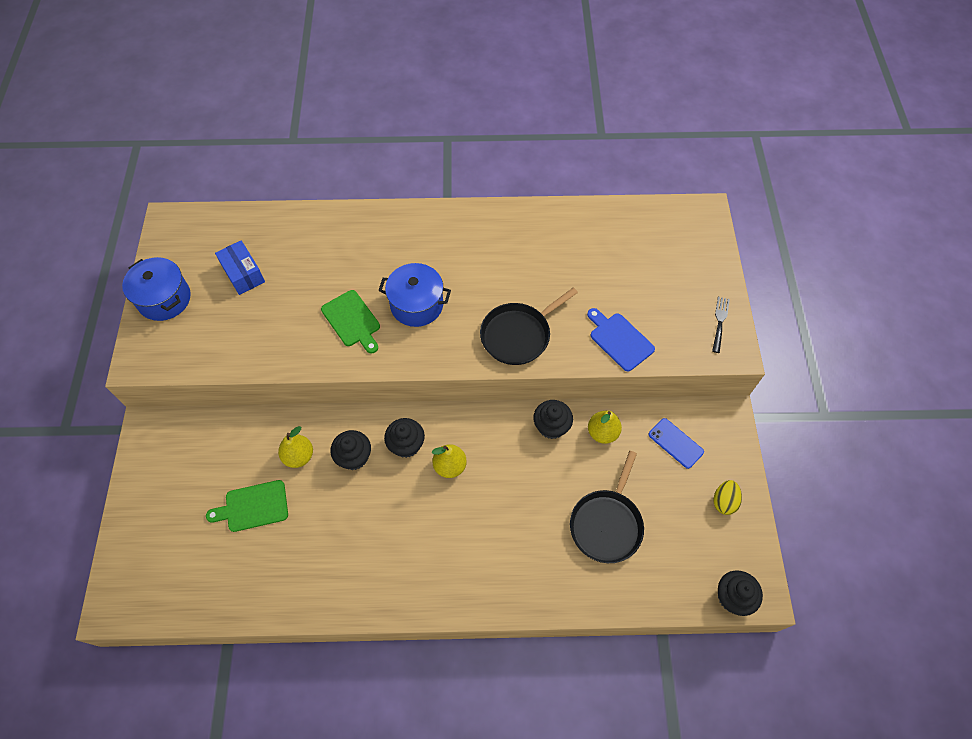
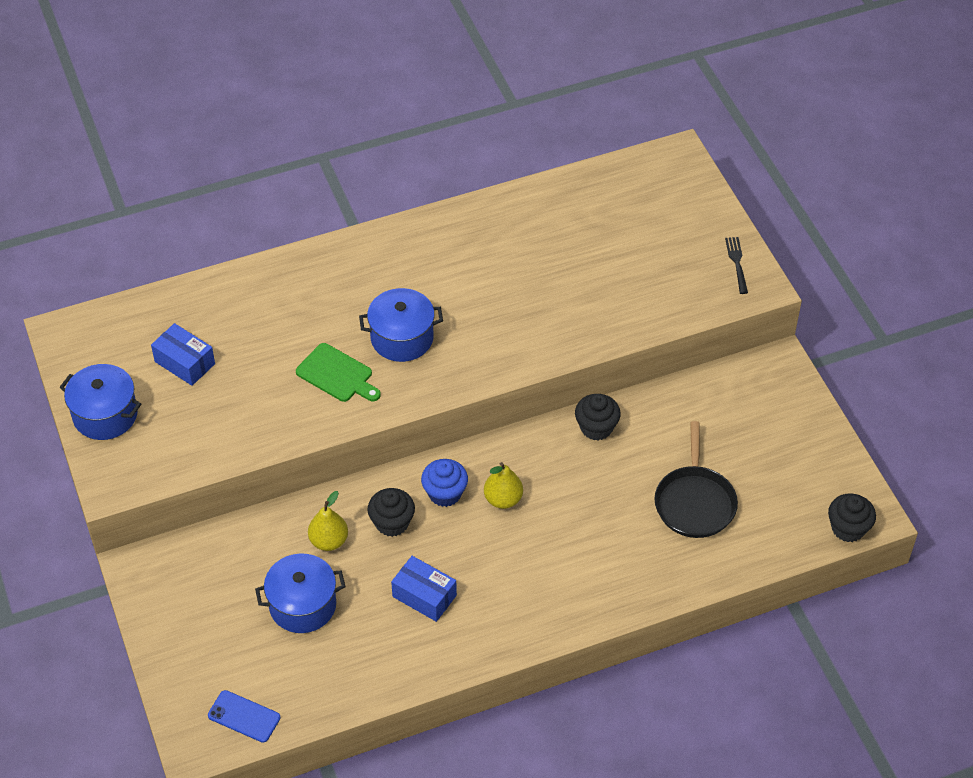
camera: 20 degrees left, 10 degrees down
(253, 506) = (302, 605): green cutting board -> blue pot
(350, 533) = (424, 596): none -> blue box
(406, 445) = (445, 493): black cupcake -> blue cupcake
(518, 335) = (528, 336): black pan -> none
(602, 432) = (654, 417): yellow pear -> none
(619, 340) = (638, 310): blue cutting board -> none
(675, 443) = (735, 404): blue phone -> blue phone (244, 716)
(724, 501) = (806, 444): yellow egg -> none

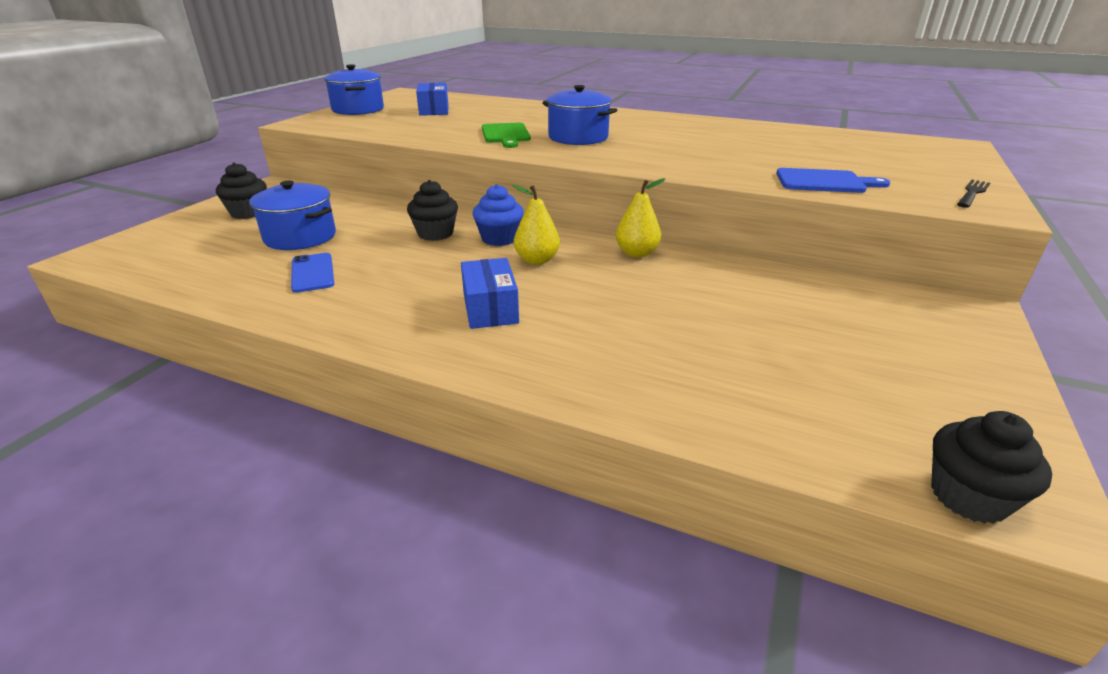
camera: 45 degrees right, 20 degrees down
(244, 716) = (143, 260): blue phone -> blue phone (312, 273)
(329, 541) = (381, 222): yellow pear -> yellow pear (636, 253)
(424, 596) = (375, 273): blue box -> blue box (490, 308)
(596, 427) = (689, 263): black cupcake -> black cupcake (248, 213)
(646, 306) = (824, 182): none -> blue cutting board
(694, 502) = (730, 349): black pan -> none

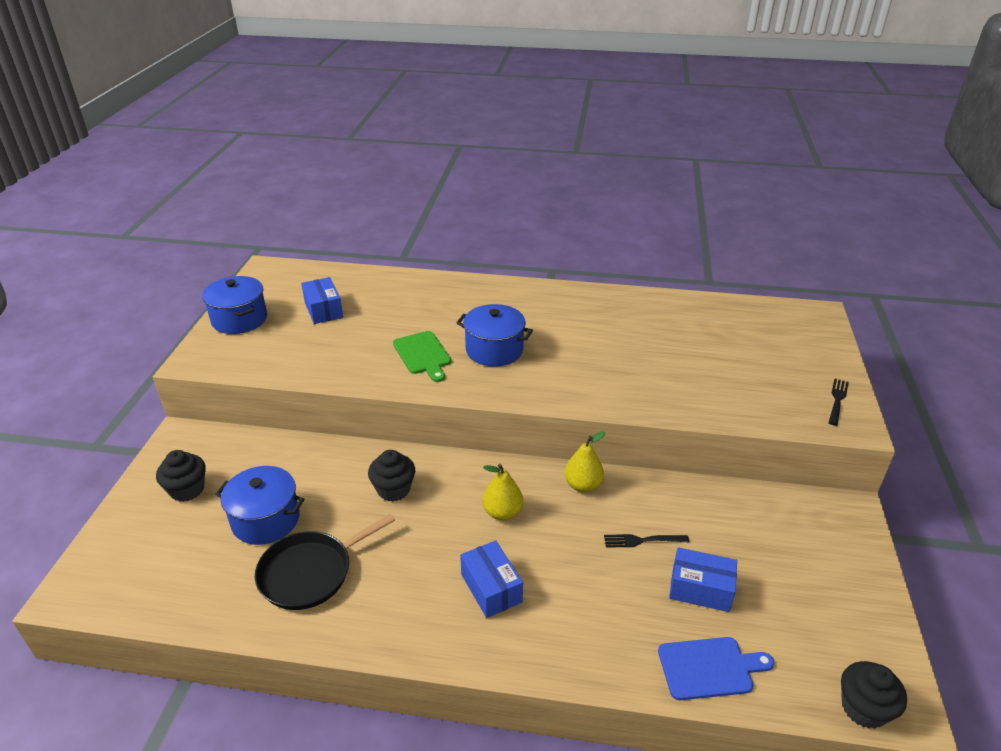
camera: 15 degrees left, 5 degrees up
(312, 273) = (310, 572): blue phone -> black pan
(499, 238) = (456, 486): blue cupcake -> none
(688, 298) = (643, 540): none -> black fork
(746, 345) = (700, 589): none -> blue box
(824, 182) = (726, 401): blue cutting board -> blue cutting board (709, 668)

